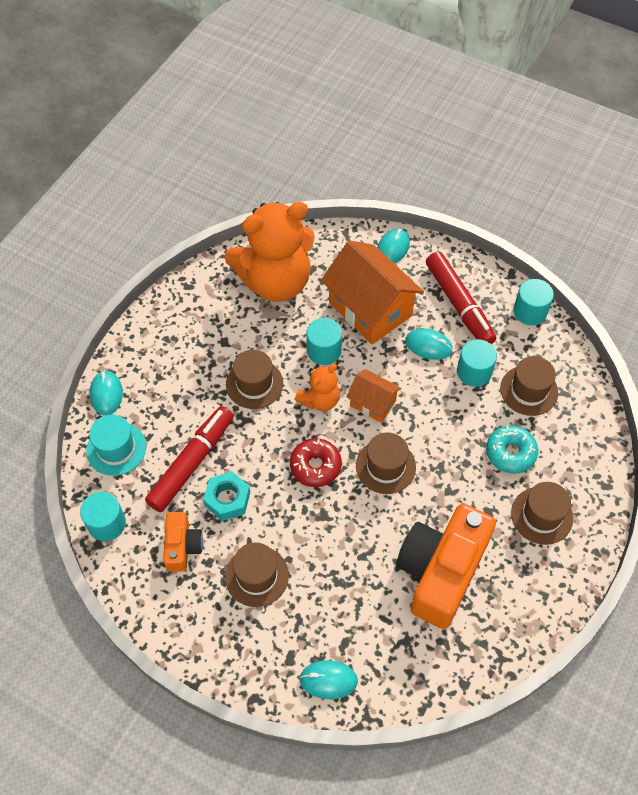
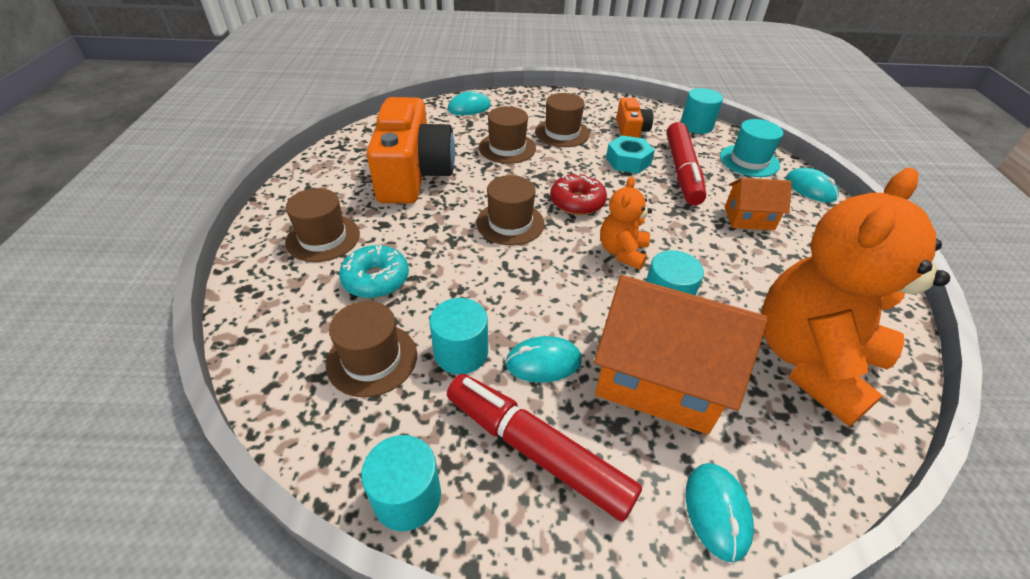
camera: 150 degrees right, 15 degrees down
(182, 546) = (630, 131): orange camera -> orange camera turned 150 degrees counterclockwise
(254, 384) = (700, 241): brown hat -> brown hat (507, 148)
(373, 403) = (564, 270): orange house -> orange house (749, 218)

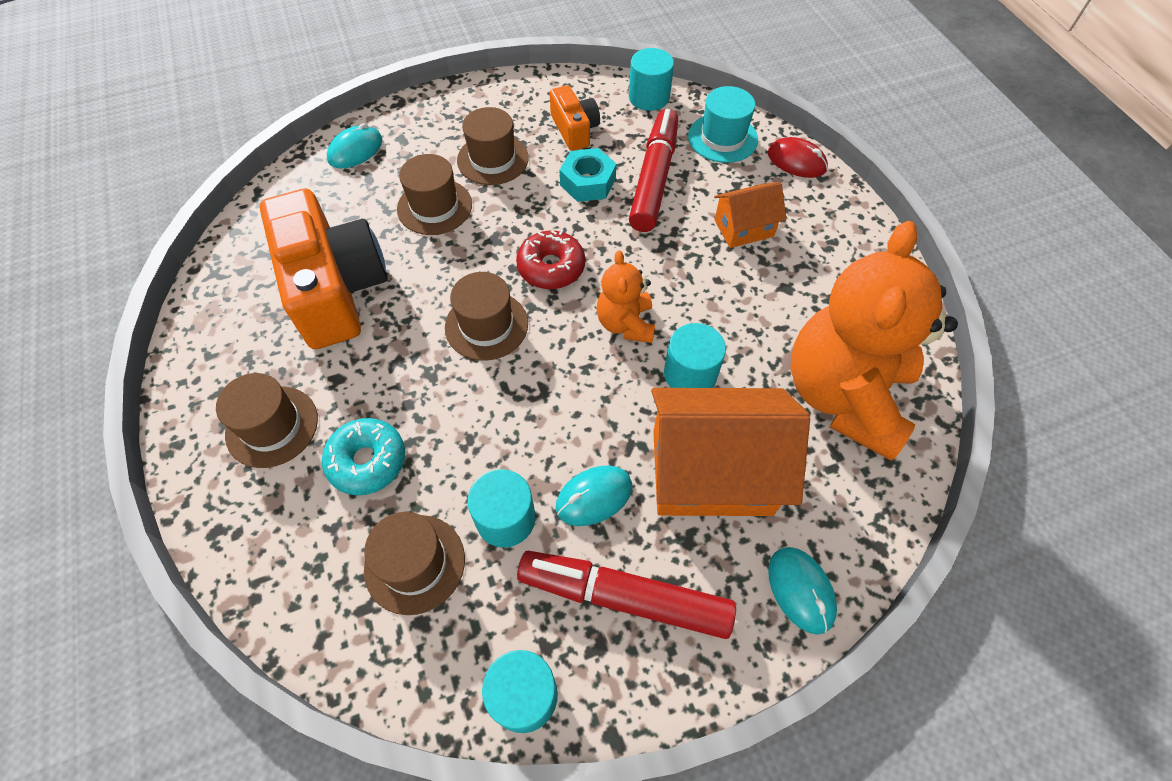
camera: 20 degrees left, 15 degrees up
(682, 171) = (654, 179): red marker -> red marker turned 150 degrees counterclockwise
(810, 188) = (796, 161): turquoise mouse -> red mouse

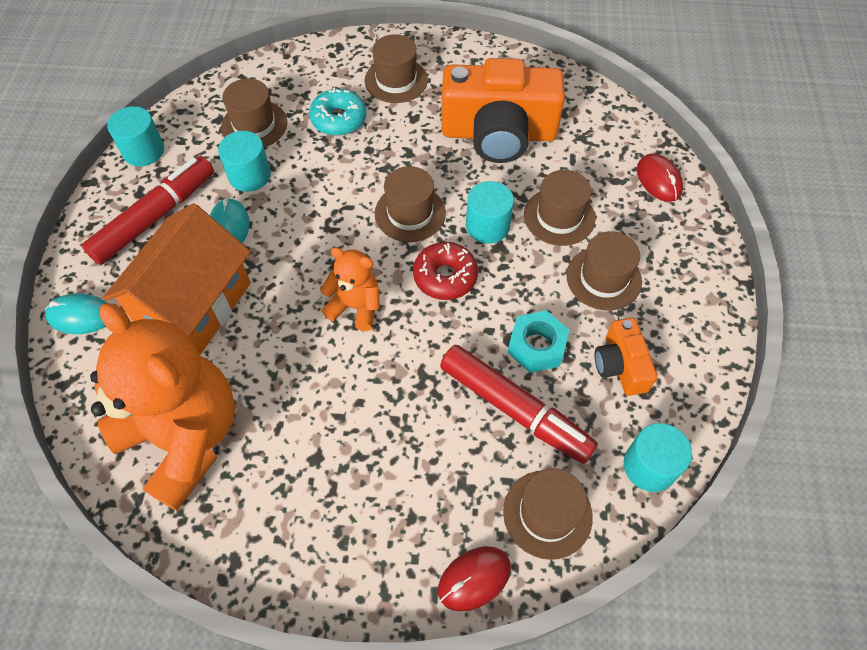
camera: 115 degrees right, 0 degrees up
(355, 150) = (658, 180): turquoise mouse -> red mouse
(574, 130) = (620, 365): orange camera -> orange camera turned 75 degrees clockwise
(690, 374) = (280, 331): turquoise cylinder -> turquoise cylinder (487, 226)
(722, 138) = (547, 514): turquoise hat -> brown hat
(743, 228) = (406, 460): orange house -> none

